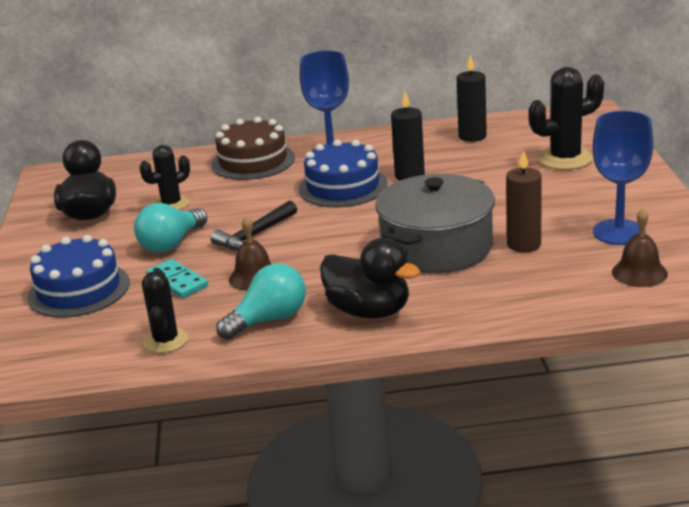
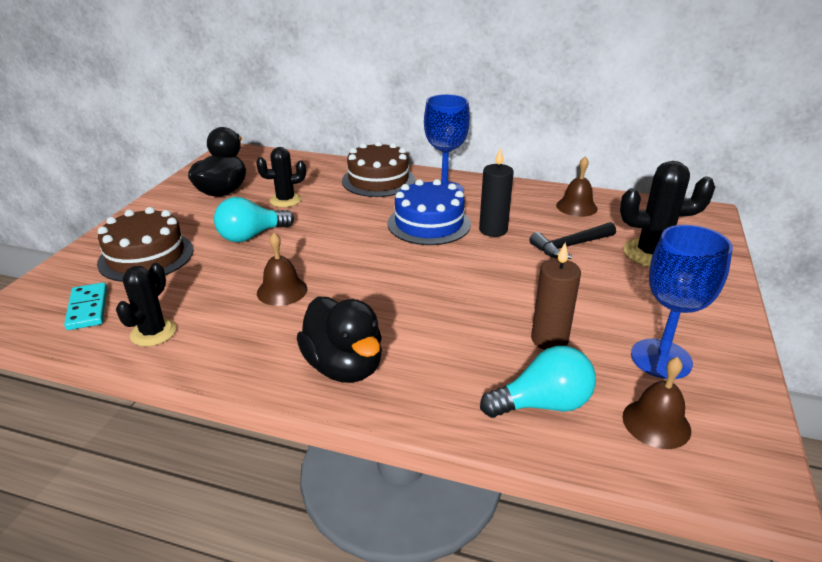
camera: 20 degrees right, 5 degrees up
(79, 290) = (146, 256): blue cake -> brown cake
(177, 281) = (220, 274): turquoise domino -> turquoise domino (87, 308)
(255, 235) = (319, 248): black hammer -> black hammer (570, 246)
(269, 320) = (252, 342): turquoise light bulb -> turquoise light bulb (542, 404)
(436, 247) = (462, 313): grey pot -> none
(472, 136) = (576, 207): black candle -> brown bell

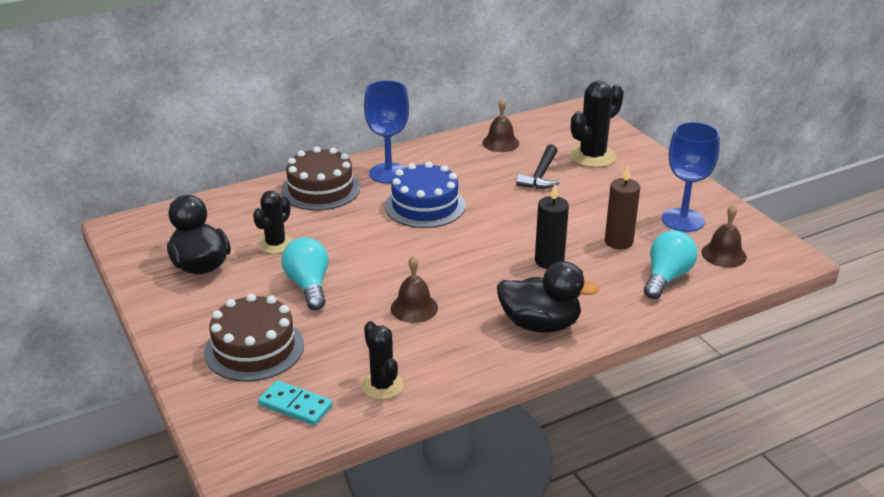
camera: 45 degrees left, 0 degrees up
(251, 236) = (308, 286): turquoise light bulb -> turquoise light bulb turned 150 degrees clockwise
(493, 230) = (476, 188): black candle -> black candle (549, 261)

